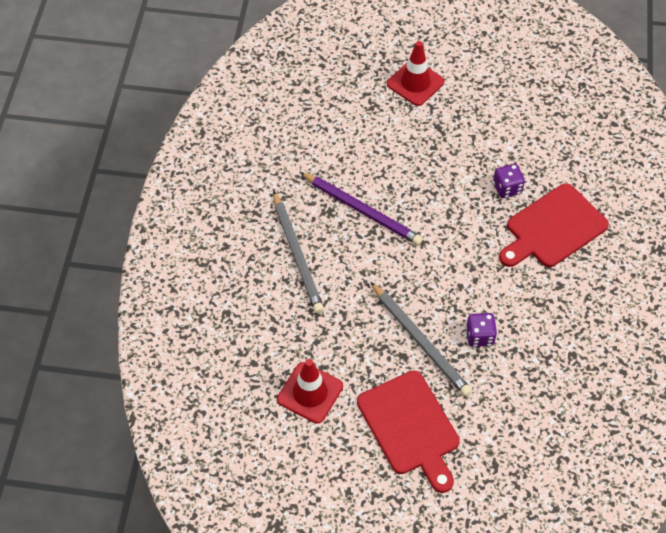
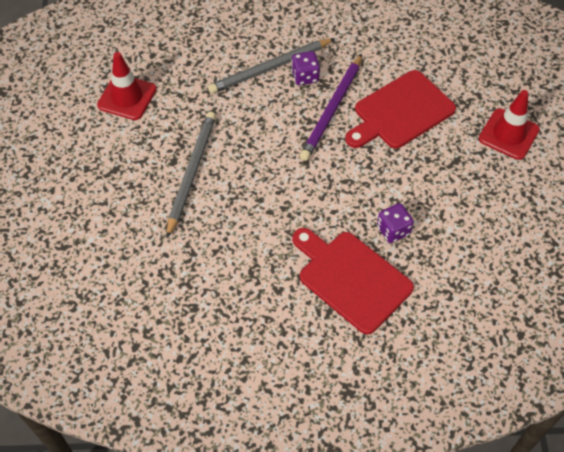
camera: 80 degrees right, 0 degrees up
(410, 427) = (99, 175): red cutting board -> red cutting board (400, 112)
(420, 341) = (191, 173): grey pencil -> grey pencil turned 150 degrees clockwise
(479, 336) = (204, 221): purple dice -> purple dice (305, 76)

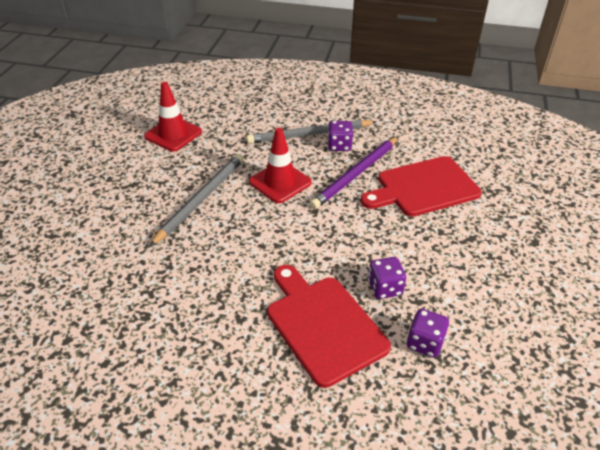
camera: 15 degrees right, 15 degrees down
(439, 275) = (425, 343): none -> purple dice
(508, 134) = (534, 225): red traffic cone -> red traffic cone (280, 182)

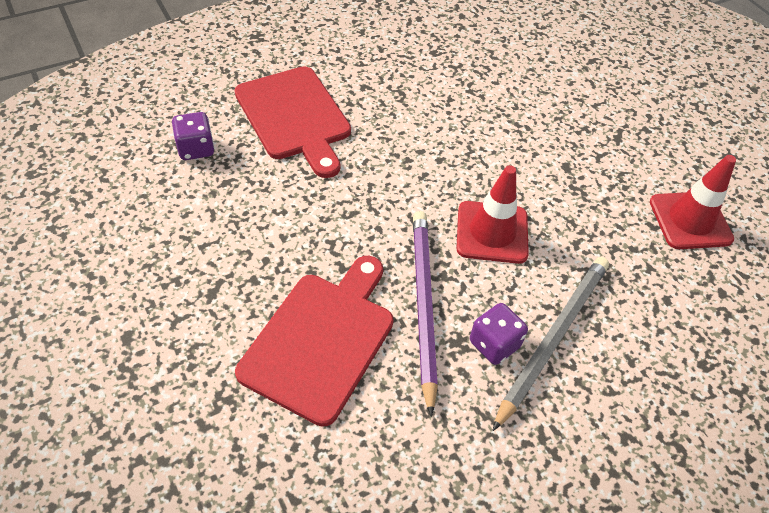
camera: 135 degrees right, 10 degrees up
(201, 199) = (536, 161): grey pencil -> none
(323, 325) = (294, 117): red cutting board -> red cutting board turned 45 degrees clockwise
(384, 288) = (267, 176): purple dice -> none

